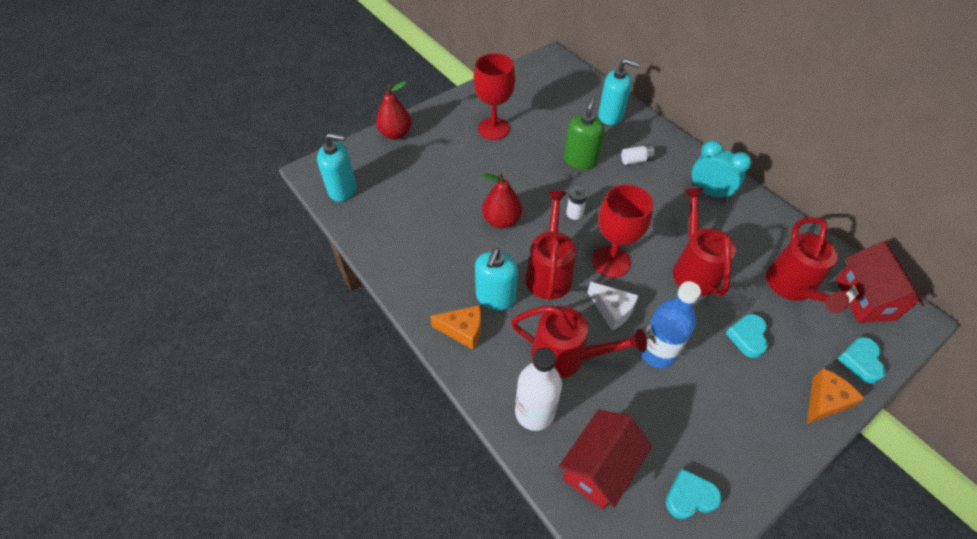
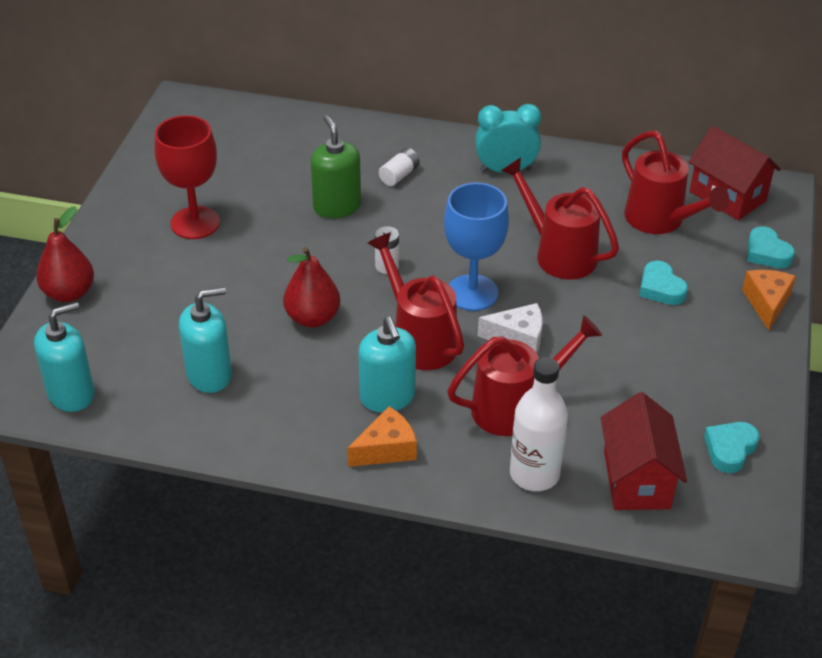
camera: 40 degrees left, 10 degrees down
(610, 116) = (323, 139): turquoise soap dispenser -> turquoise soap dispenser (209, 374)
(611, 261) = (472, 293): red goblet -> blue goblet
(657, 352) = (595, 350): blue bottle -> none

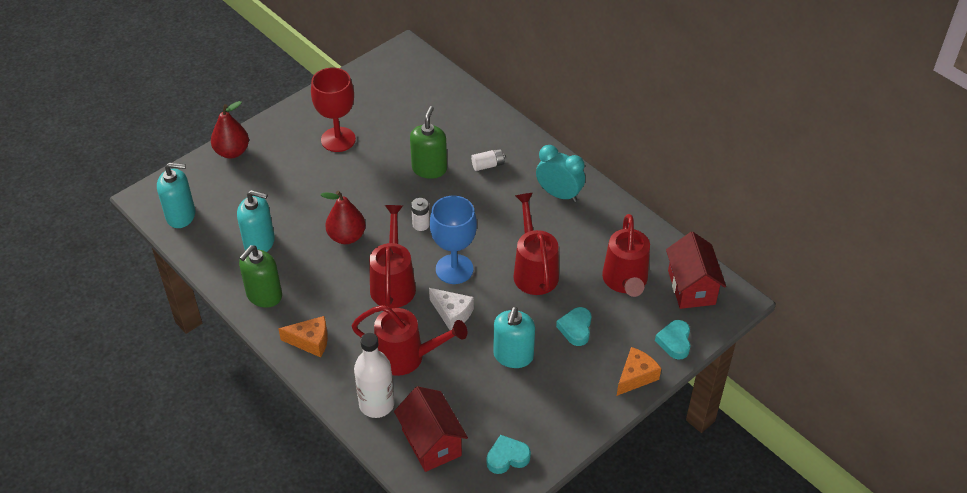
camera: 35 degrees right, 5 degrees up
(276, 429) = (264, 295): none -> green soap dispenser
(387, 397) = (341, 310): turquoise soap dispenser -> turquoise soap dispenser (513, 356)
(637, 479) = (431, 442): red house -> red house turned 60 degrees counterclockwise

